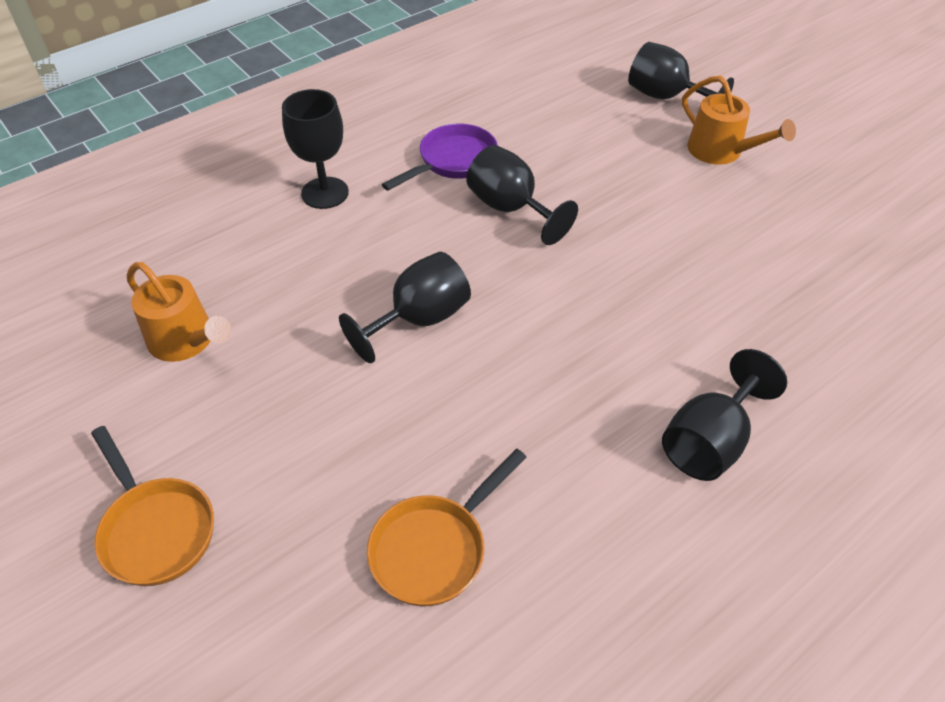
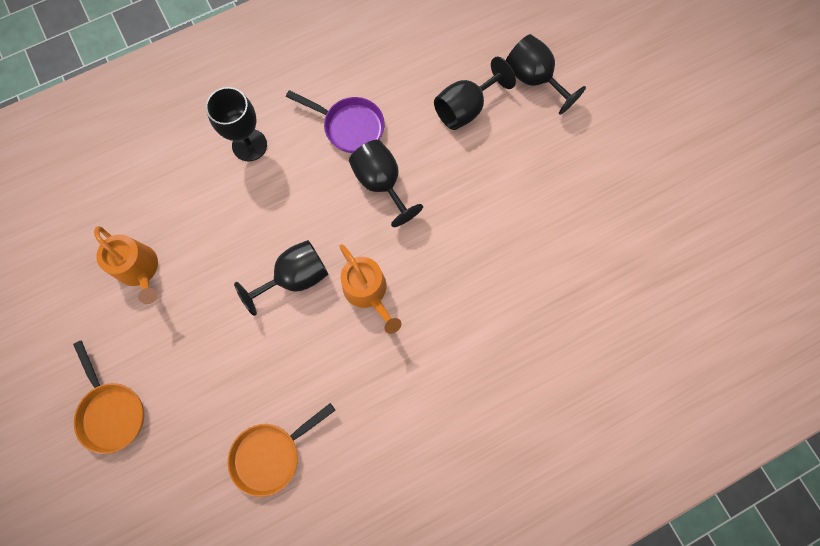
camera: 10 degrees right, 25 degrees up
(453, 161) = (349, 126): purple pan -> purple pan turned 60 degrees clockwise
(709, 441) = (458, 410): black goblet -> black goblet (465, 108)
(720, 151) = (557, 148): orange watering can -> orange watering can (368, 291)

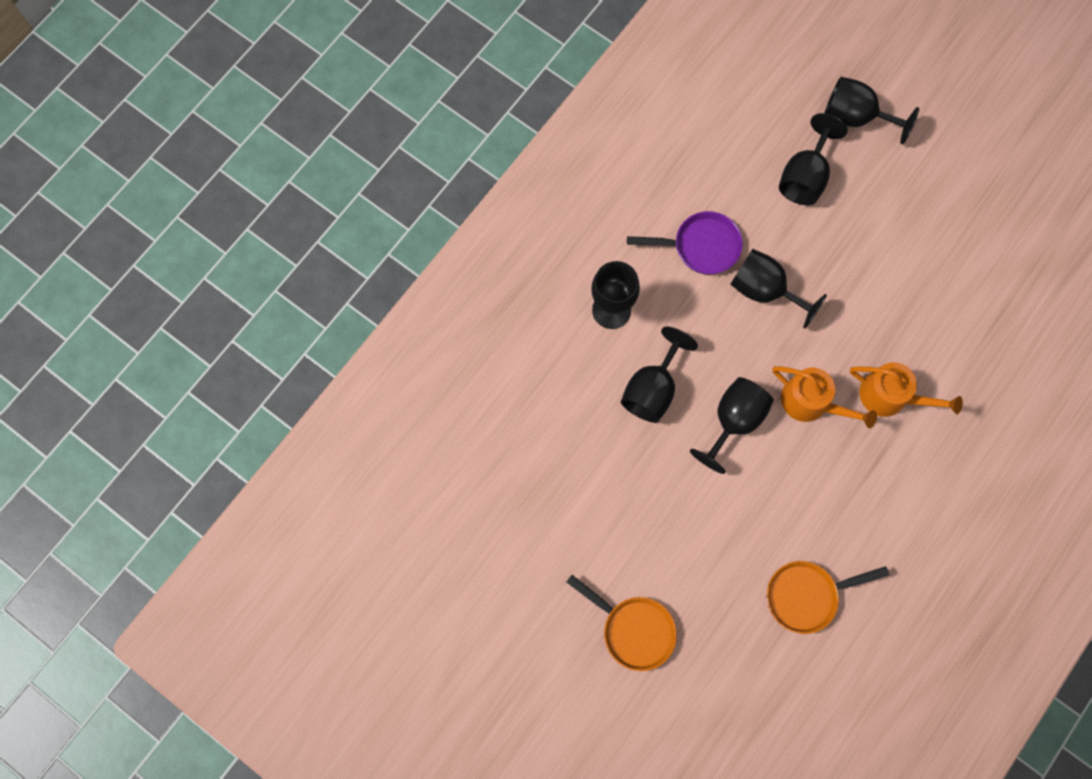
camera: 25 degrees left, 0 degrees up
(140, 269) = (577, 483): orange watering can -> orange watering can (890, 396)
(245, 221) = (652, 389): none -> black goblet
(271, 454) = (807, 596): orange pan -> orange pan turned 45 degrees clockwise

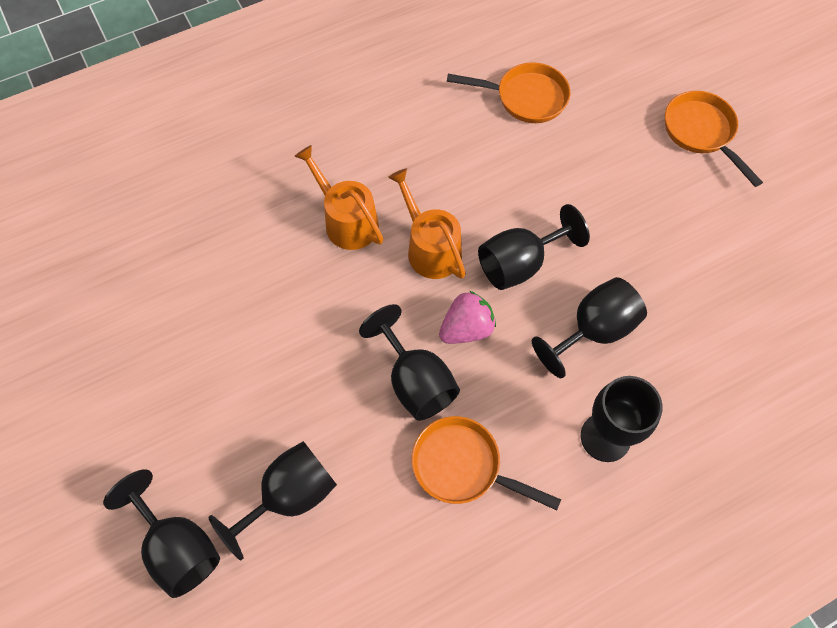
camera: 155 degrees left, 10 degrees down
(701, 246) = (463, 466): purple pan -> orange pan
(748, 347) = (466, 329): none -> pink strawberry

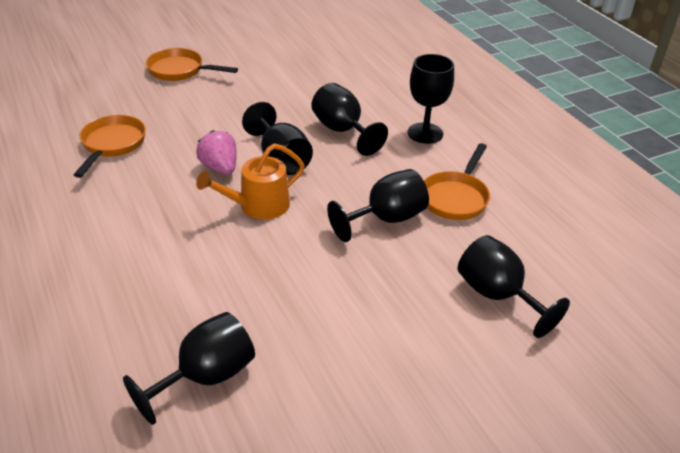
camera: 90 degrees left, 25 degrees down
(178, 547) = (561, 374): black goblet -> black goblet (205, 377)
(347, 221) = (218, 257): orange watering can -> none
(466, 329) = (338, 190): pink strawberry -> pink strawberry (220, 168)
(701, 133) = (180, 70): orange pan -> orange pan turned 45 degrees clockwise

